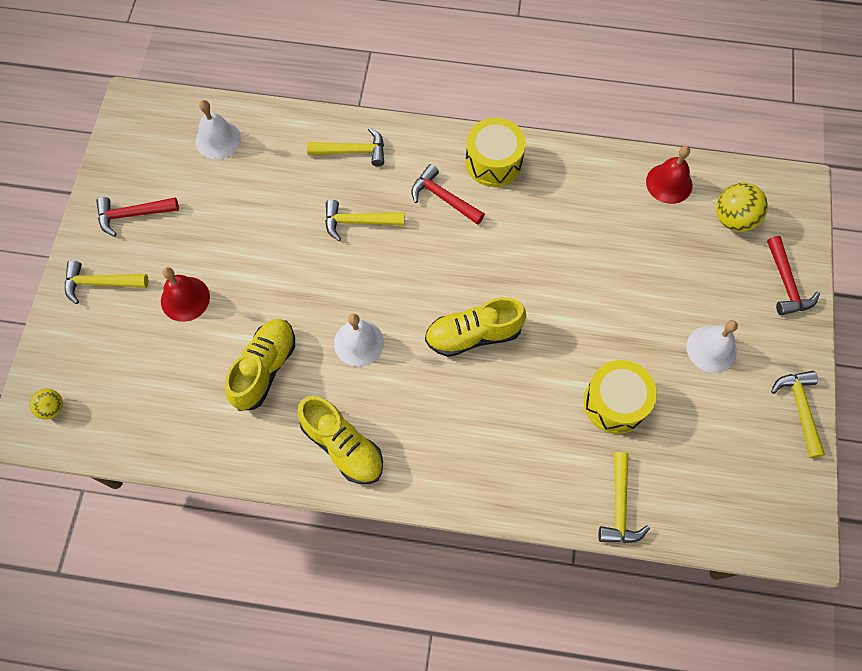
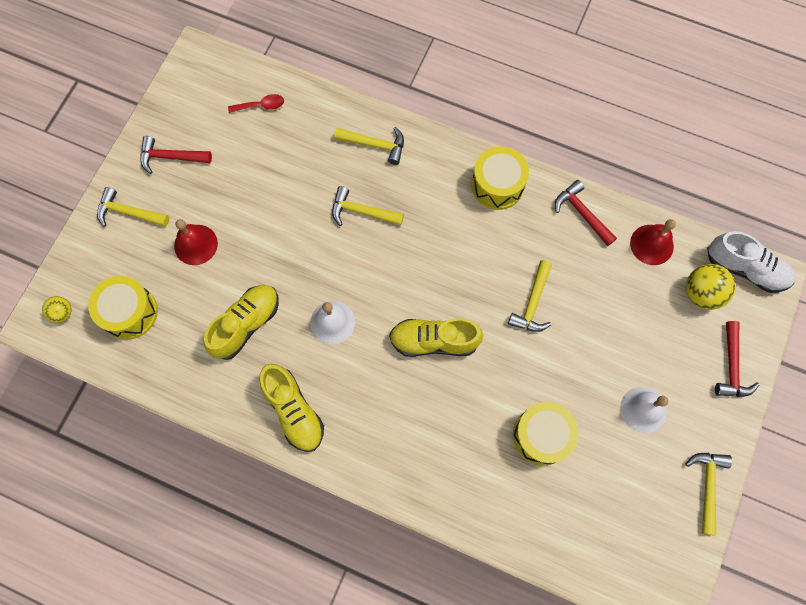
camera: 15 degrees right, 5 degrees up
(130, 388) = (130, 312): none -> yellow drum
(218, 139) = (261, 106): white bell -> red spoon
(443, 198) = (443, 208): red hammer -> red hammer (582, 213)
(619, 507) = (517, 530): yellow hammer -> yellow hammer (532, 303)
(769, 184) = (745, 268): none -> white shoe

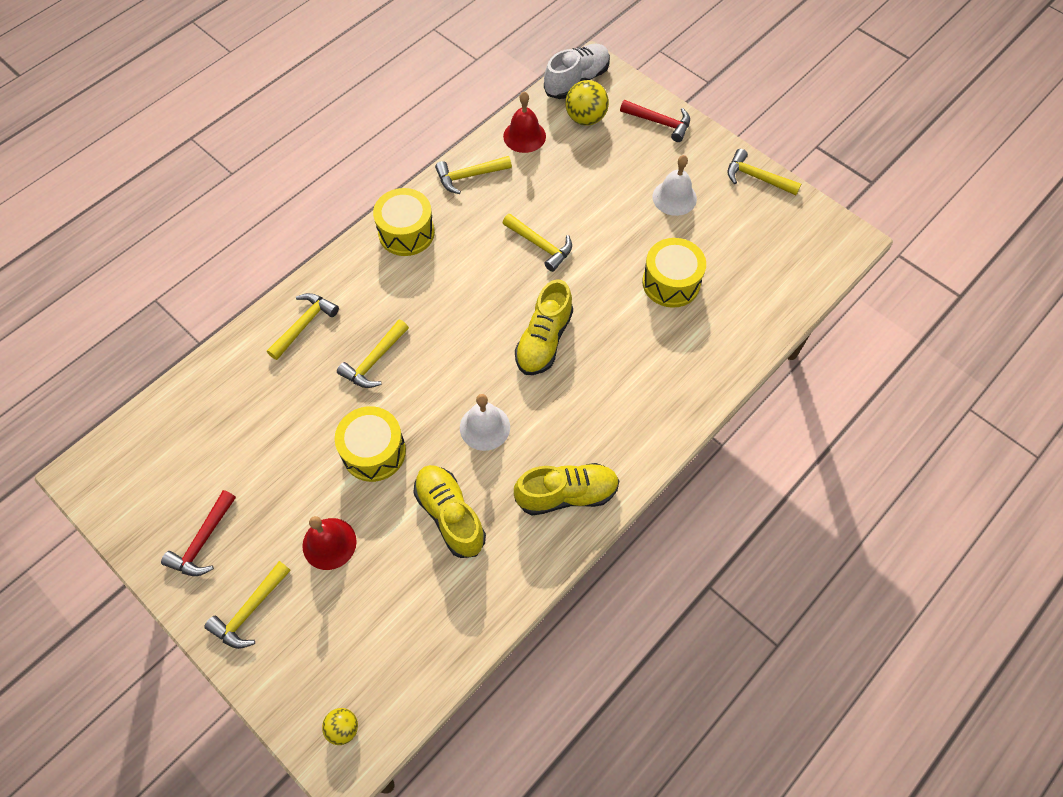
camera: 70 degrees left, 10 degrees down
(130, 312) = (379, 643): yellow drum -> yellow drum (374, 452)
(261, 106) = (192, 423): red spoon -> none
(582, 213) = (469, 176): red hammer -> yellow hammer

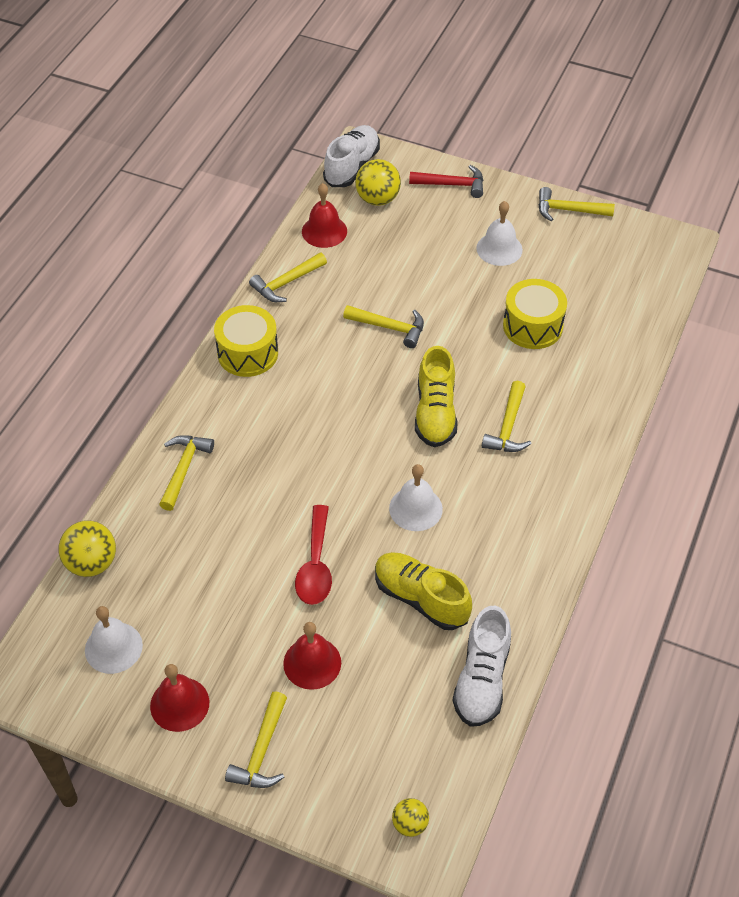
camera: 20 degrees left, 10 degrees down
(173, 470) = (113, 647): none -> white bell
(191, 386) = (92, 563): none -> yellow ball
(203, 541) = (179, 704): red hammer -> red bell
(374, 361) = (274, 481): yellow hammer -> yellow hammer (508, 427)
(374, 452) = (315, 565): yellow drum -> red spoon
(468, 613) = (482, 679): none -> white shoe
(566, 494) = (524, 544): yellow shoe -> none

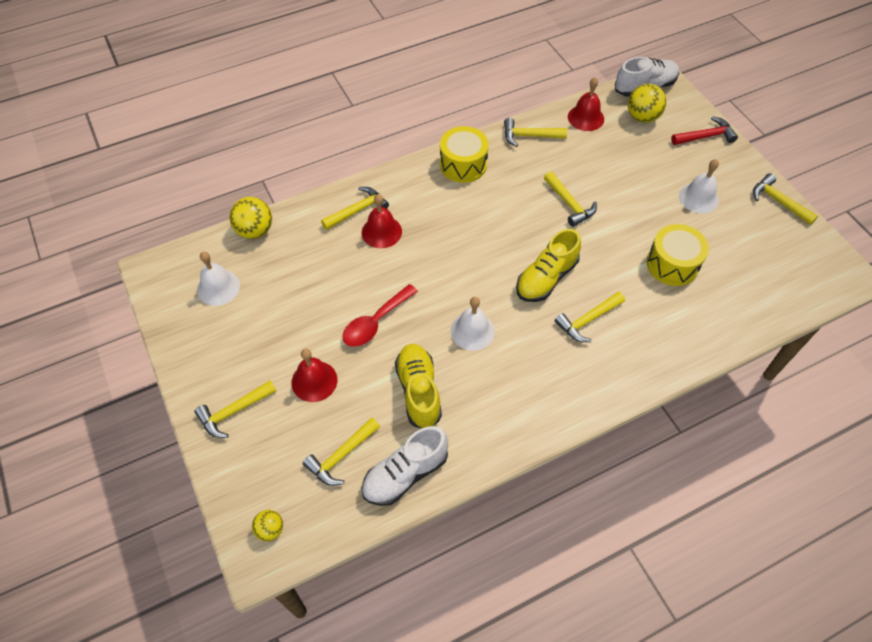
camera: 40 degrees right, 5 degrees up
(179, 704) = (219, 347): red bell -> red bell (381, 232)
(409, 709) = (341, 456): none -> yellow hammer
(452, 184) = (705, 136): red hammer -> red hammer turned 60 degrees counterclockwise

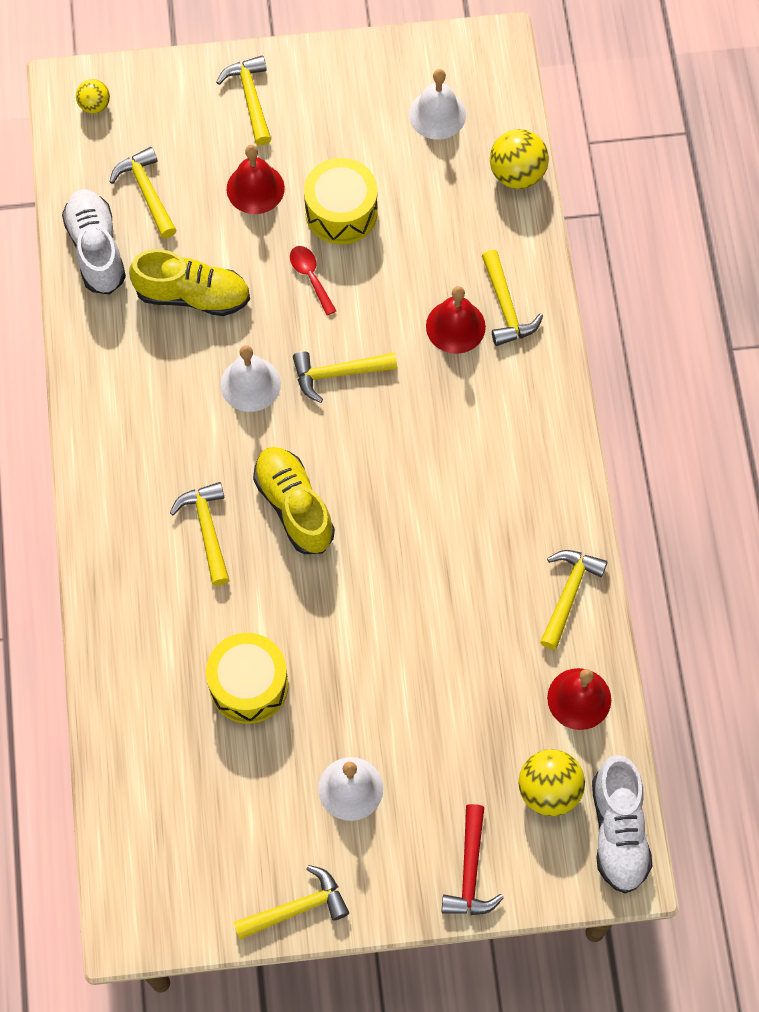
camera: 110 degrees right, 10 degrees up
(375, 322) = (311, 277): red spoon -> red spoon, size x0.63
(463, 164) = (542, 475): yellow drum -> yellow drum (341, 212)
(569, 204) = (410, 594): yellow hammer -> yellow hammer (337, 374)

